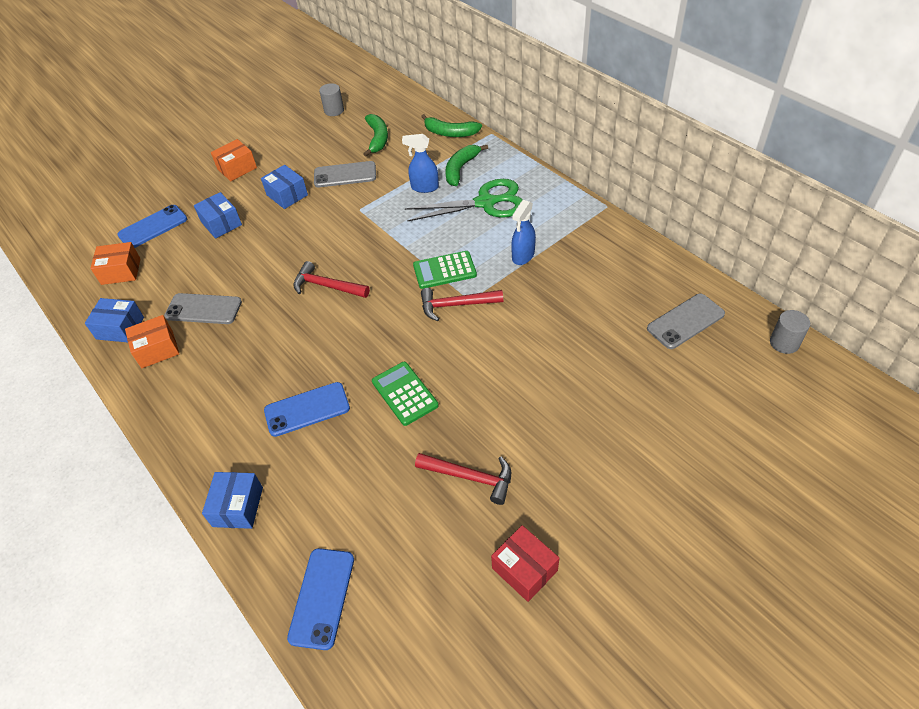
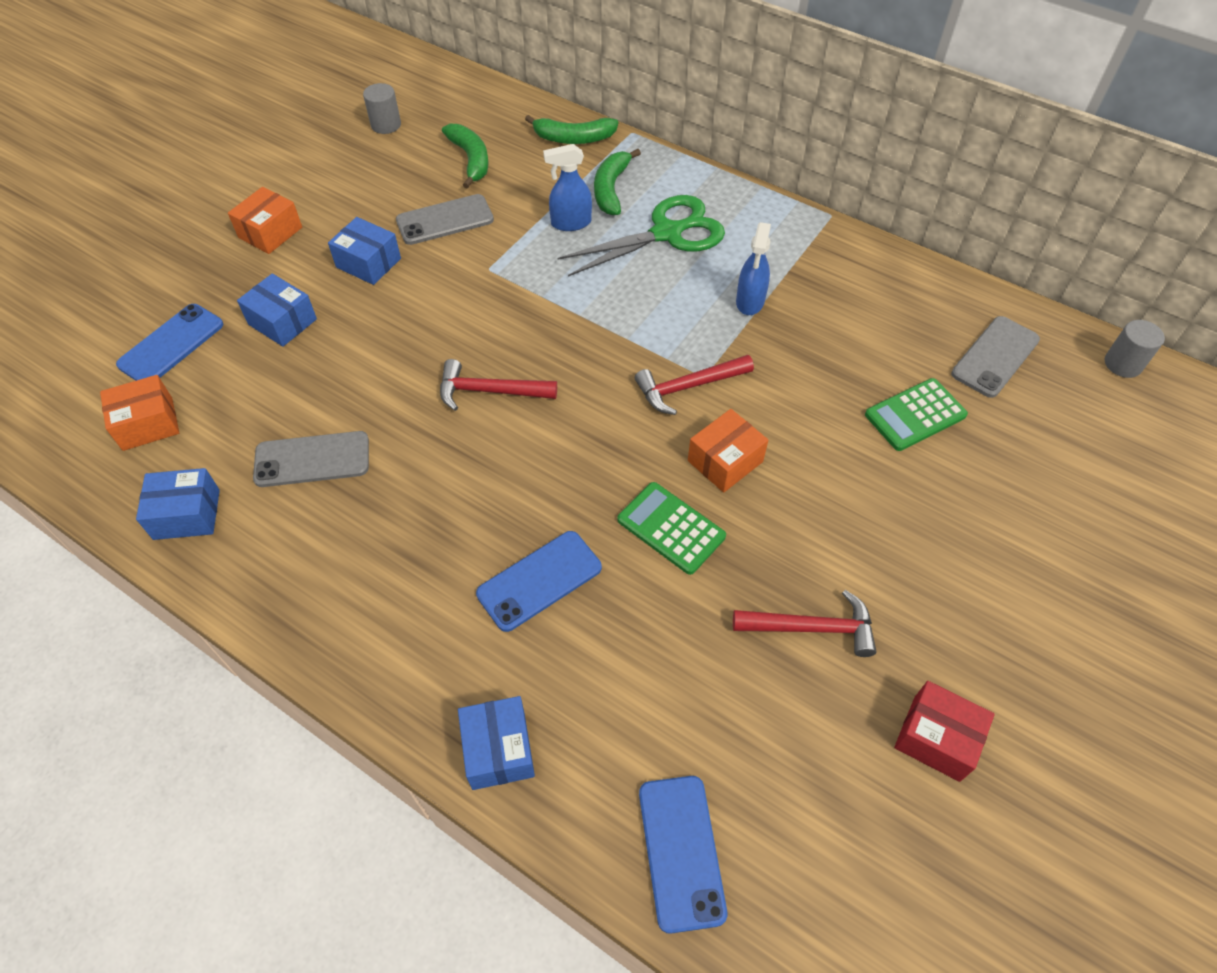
camera: 20 degrees left, 5 degrees up
(157, 349) = (264, 536): orange box -> orange box (725, 461)
(444, 270) = (651, 340): green calculator -> green calculator (915, 415)

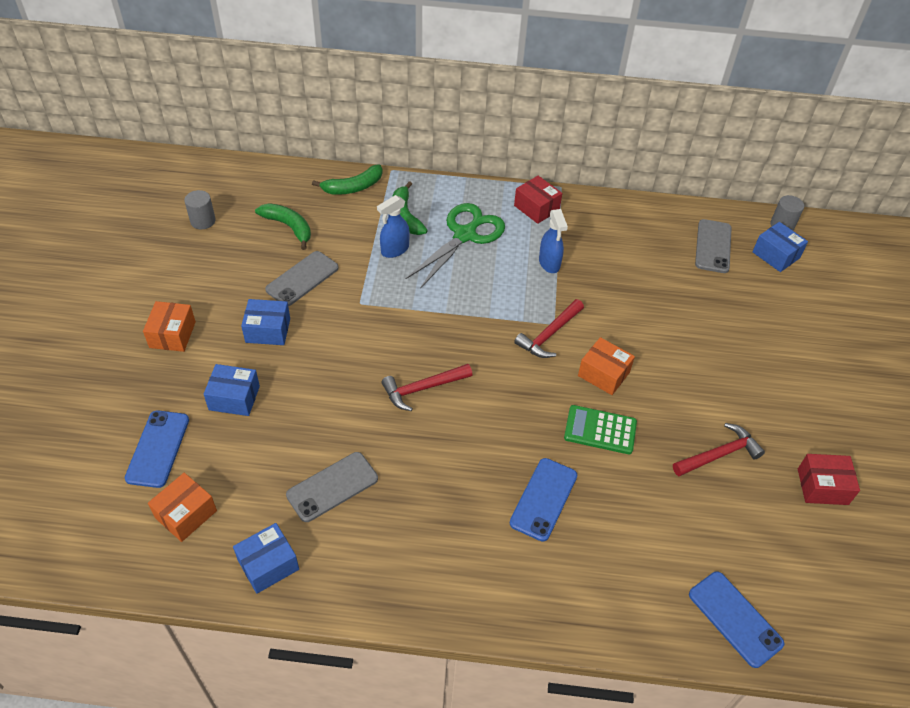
camera: 30 degrees left, 5 degrees down
(498, 750) = (592, 614): blue box -> blue box (776, 255)
(725, 461) = (603, 374): orange box -> orange box turned 75 degrees counterclockwise
(781, 230) = (536, 208): none -> red box
(915, 415) = (692, 300): green calculator -> none

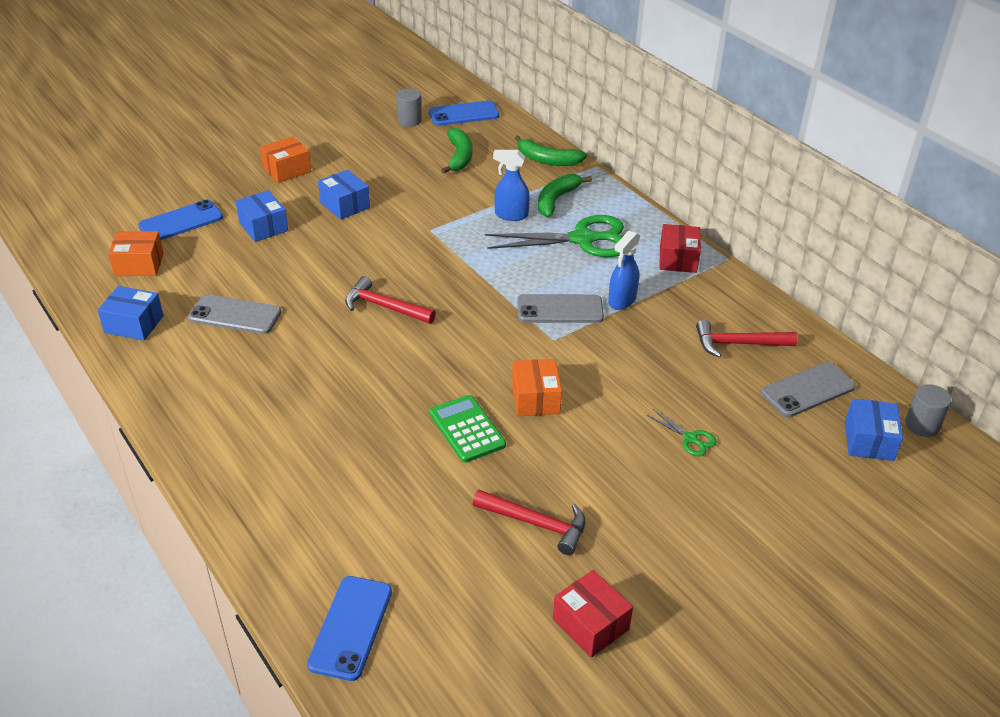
camera: 50 degrees right, 10 degrees down
(302, 279) = (416, 191): grey phone -> grey phone (560, 309)
(543, 499) = (349, 433): blue phone -> blue phone (464, 114)
(549, 334) = (537, 343): red hammer -> red hammer (738, 344)
(707, 327) = (690, 438): none -> green scissors

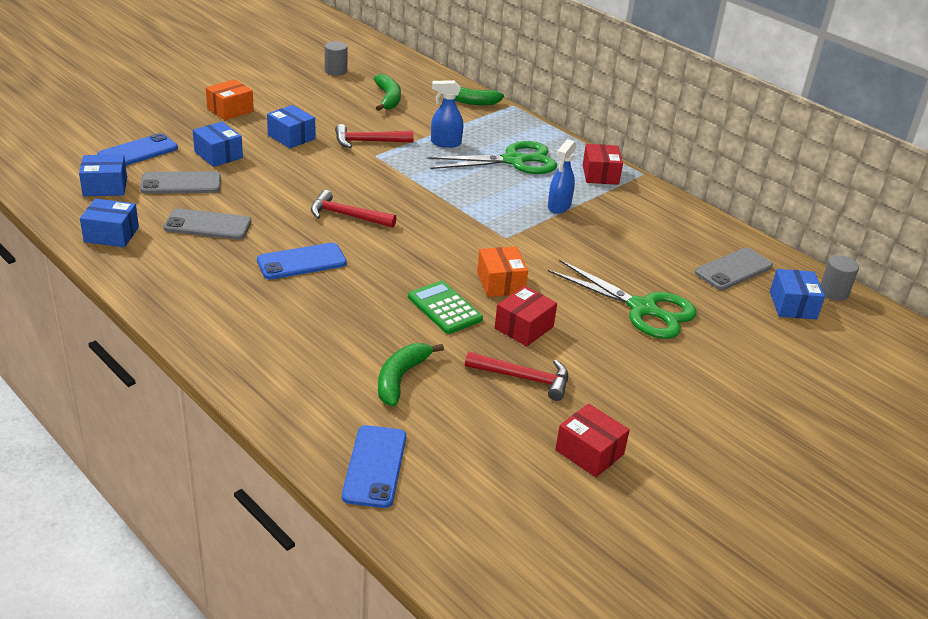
camera: 10 degrees left, 5 degrees down
(139, 264) = (105, 187): orange box -> blue box
(464, 114) = (384, 66): blue phone -> blue phone (301, 262)
(550, 458) = (524, 327): none -> red box
(556, 200) = (483, 131): green banana -> green banana (400, 378)
(560, 309) = (506, 214): grey phone -> grey phone (181, 183)
(690, 438) = (642, 309): green scissors -> green scissors, size x2.32
(738, 344) = (667, 237): red hammer -> red hammer (368, 141)

